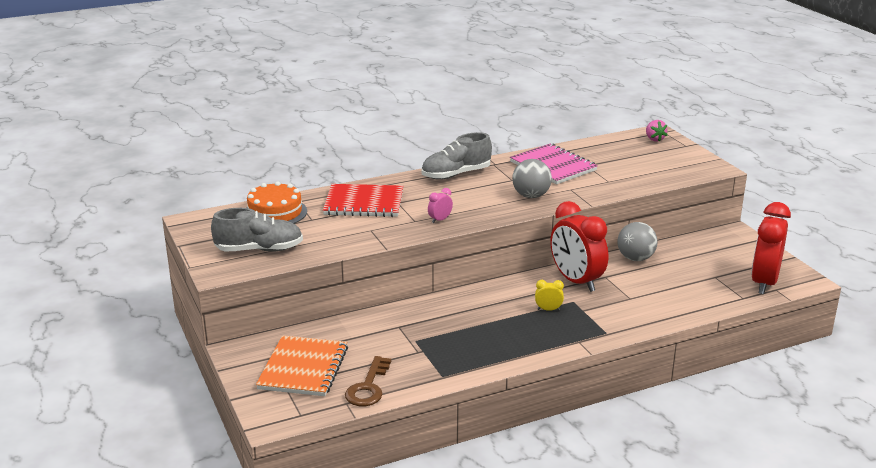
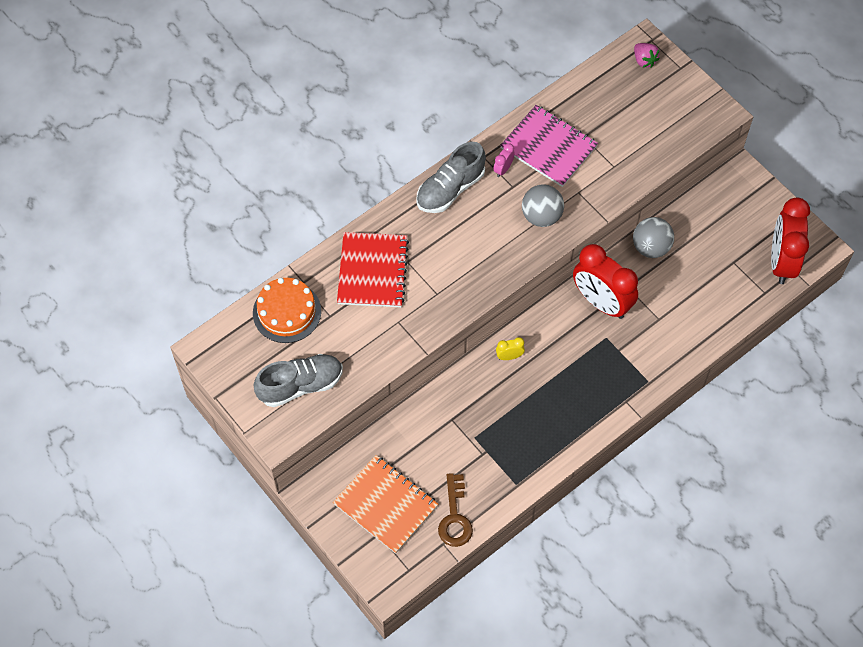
camera: 15 degrees left, 35 degrees up
(303, 368) = (385, 505): orange notebook -> orange notebook turned 45 degrees counterclockwise
(364, 203) = (372, 271): red notebook -> red notebook turned 75 degrees counterclockwise
(440, 220) = (462, 286): pink clock -> pink clock (503, 169)
(548, 309) = (586, 357): yellow clock -> yellow clock (509, 356)

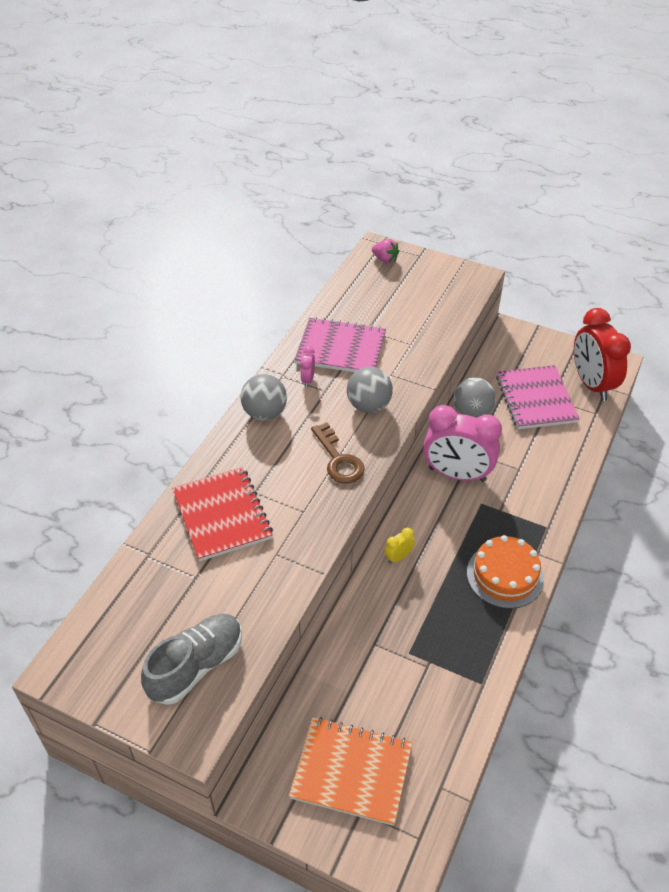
camera: 25 degrees left, 15 degrees down
(287, 312) = (143, 592): orange cake -> orange cake (505, 575)
(450, 189) = (265, 413): grey shoe -> grey ball
(455, 517) = (437, 750): brown key -> brown key (338, 459)
(601, 302) = (457, 474): red clock -> pink clock
(718, 256) = (535, 399): none -> pink notebook

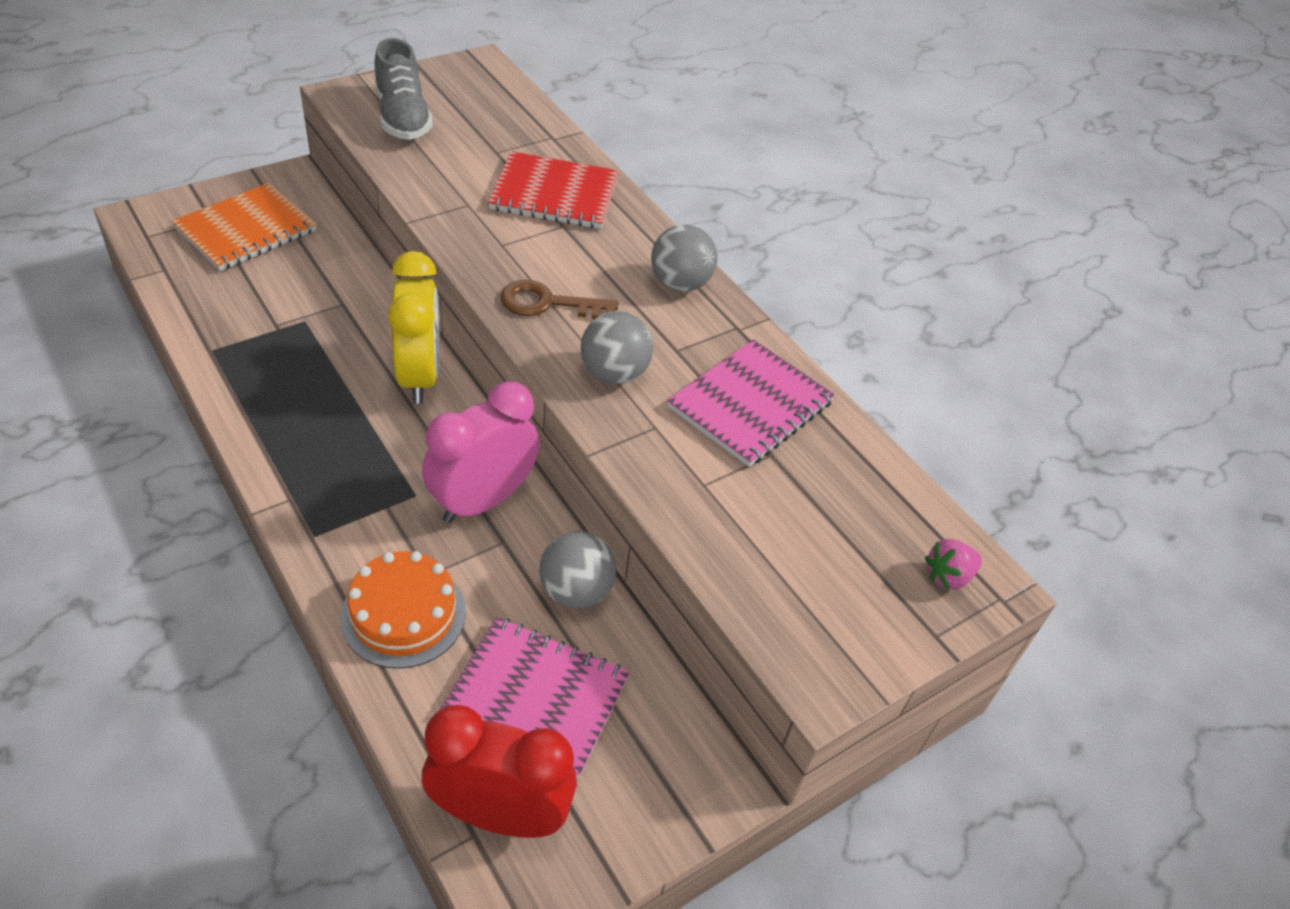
camera: 115 degrees right, 0 degrees up
(308, 380) = (710, 344): pink clock -> none
(398, 557) = (420, 376): yellow clock -> yellow clock, size x2.46
(505, 575) = (298, 448): orange cake -> orange cake (403, 614)

